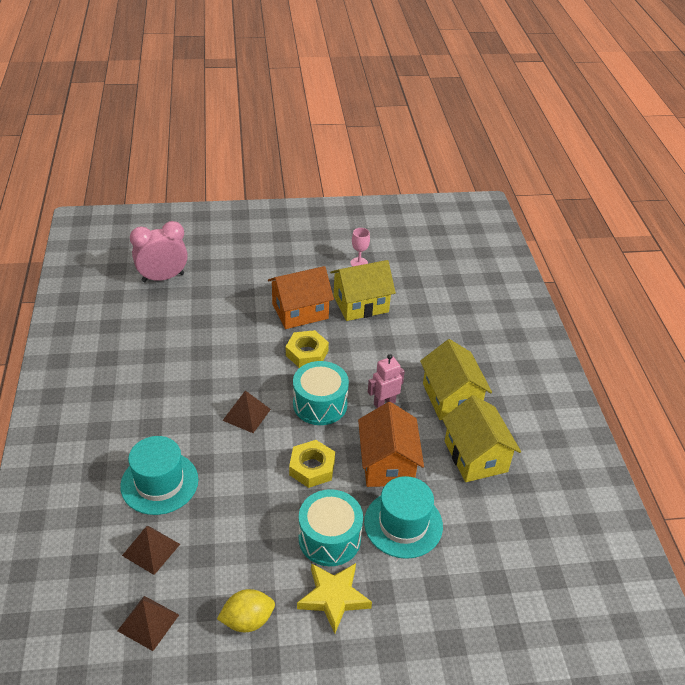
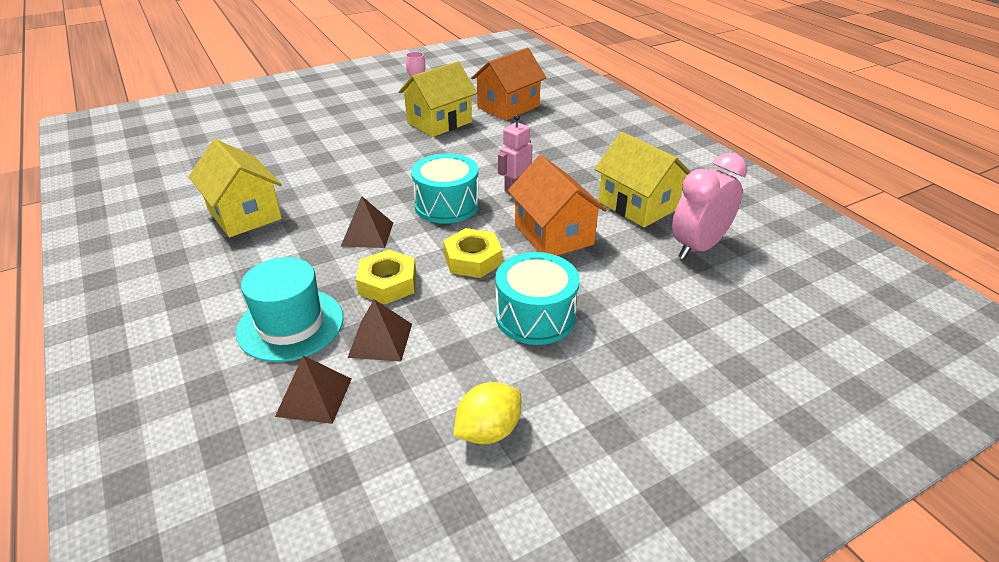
camera: 20 degrees left, 5 degrees down
(148, 622) = (352, 481): brown pyramid -> brown pyramid (380, 340)
(163, 277) = (203, 147): pink clock -> pink clock (698, 247)
(300, 311) = (378, 140): orange house -> orange house (508, 107)
(307, 353) = (406, 169): yellow nut -> yellow nut (387, 283)
(333, 597) = (579, 371): yellow star -> none
(403, 524) = (607, 279): turquoise hat -> none
(451, 398) = (579, 168): yellow house -> yellow house (244, 214)

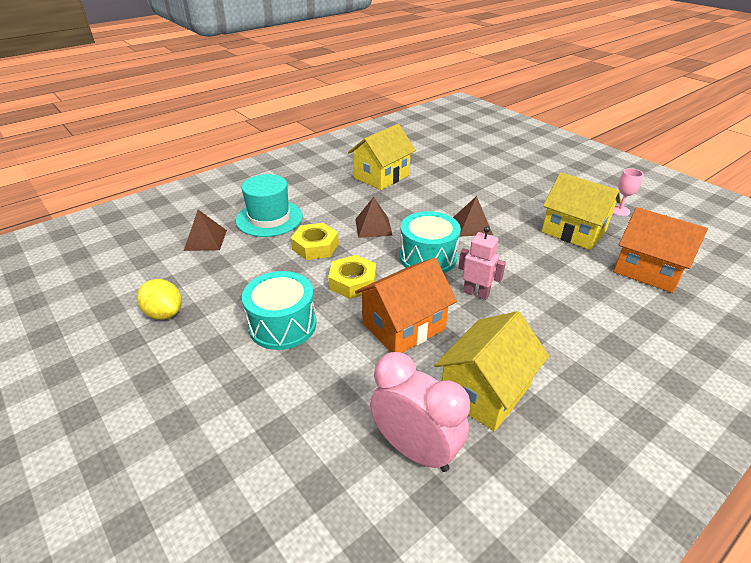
camera: 80 degrees right, 0 degrees up
(380, 340) = (254, 254): brown pyramid -> brown pyramid (472, 226)

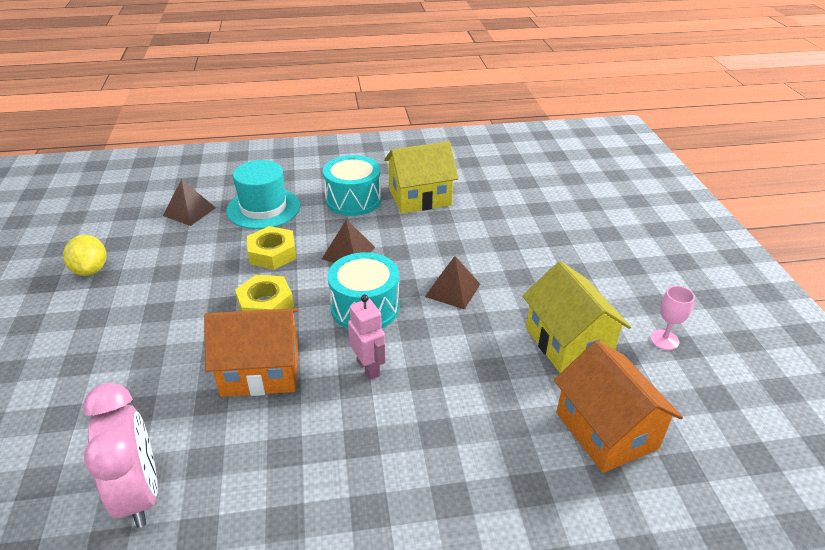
camera: 30 degrees right, 0 degrees up
(282, 325) = (163, 321): turquoise drum -> turquoise drum (353, 200)
(485, 391) = (260, 474): yellow house -> none

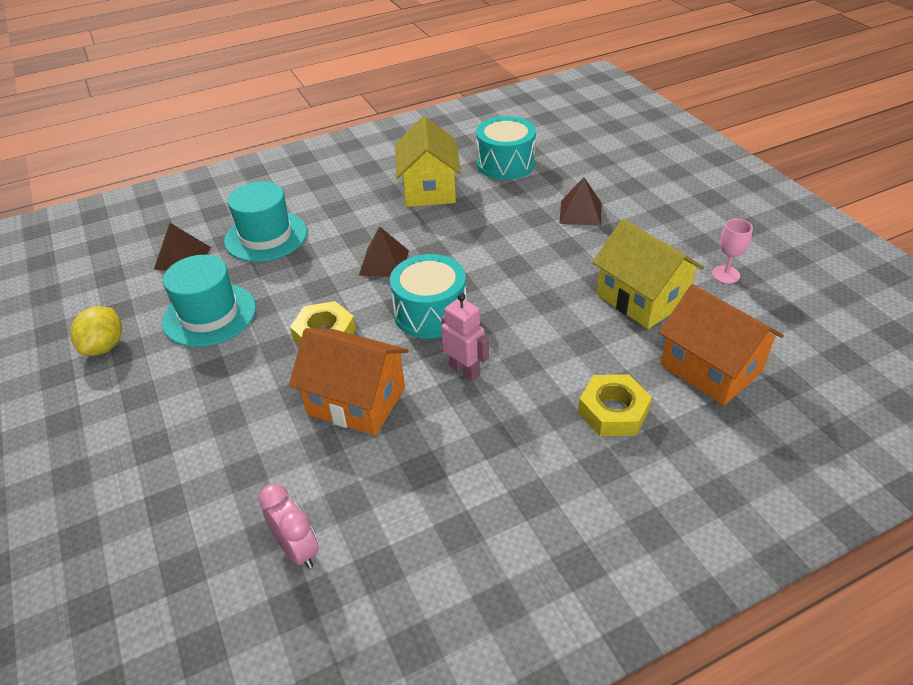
camera: 15 degrees left, 5 degrees up
(91, 270) = (105, 346): yellow lemon -> yellow lemon turned 45 degrees clockwise
(139, 493) = (298, 550): pink clock -> pink clock, size x0.63
(183, 263) = (209, 315): none -> turquoise hat
(260, 370) = (356, 401): orange house -> orange house turned 45 degrees clockwise
(272, 253) = (302, 281): yellow nut -> yellow nut (613, 411)
(353, 200) = (360, 206): turquoise drum -> turquoise drum (505, 164)
(420, 197) = (429, 189): yellow house -> yellow house turned 60 degrees counterclockwise
(452, 290) = (509, 275): brown pyramid -> brown pyramid (580, 213)

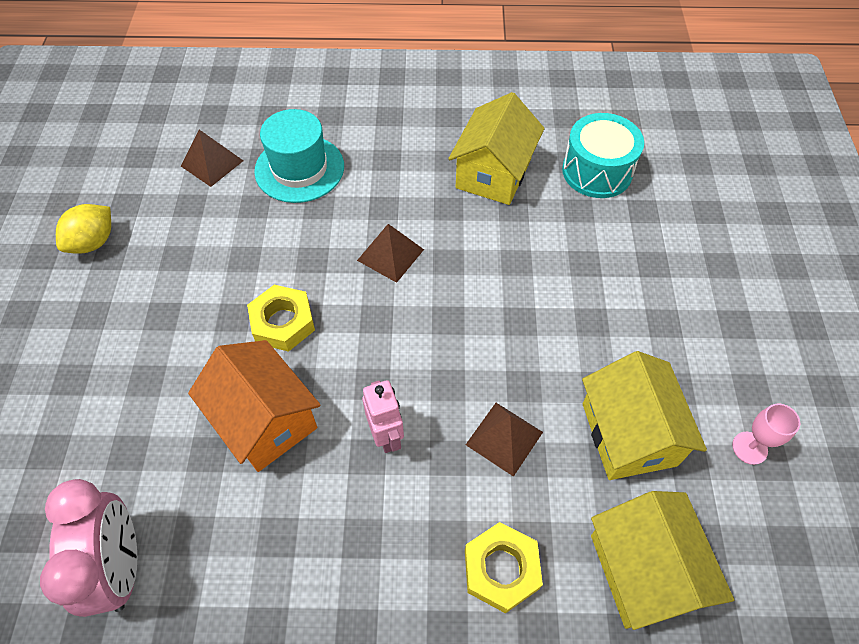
camera: 25 degrees right, 15 degrees up
(209, 315) = (197, 246): turquoise hat -> none
(298, 550) = (121, 566): pink clock -> pink clock, size x1.60
(430, 313) = (396, 344): turquoise drum -> none
(580, 213) = (637, 279): brown pyramid -> brown pyramid (504, 438)
(710, 368) = (643, 570): orange house -> yellow house

